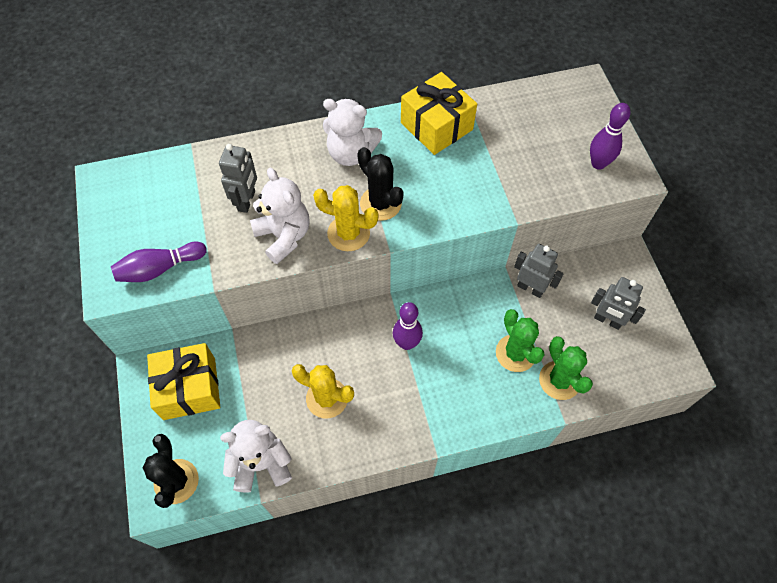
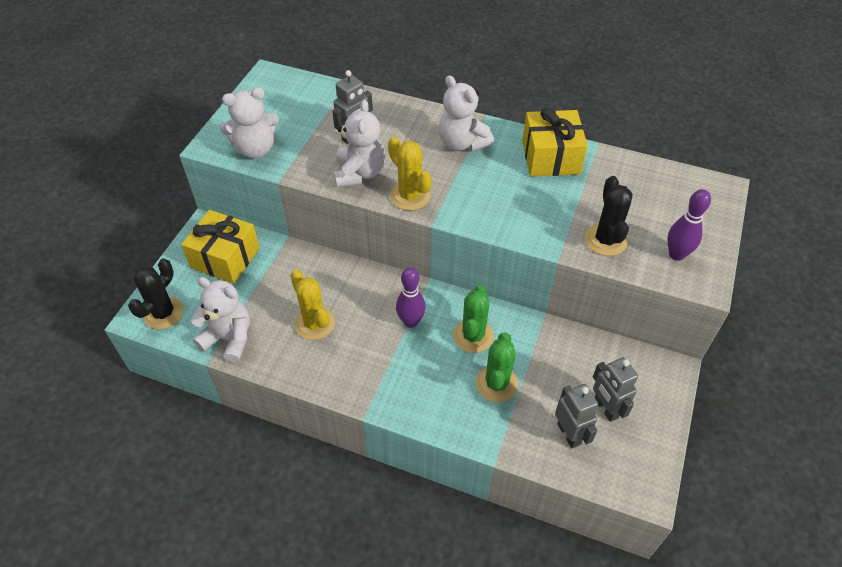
camera: 35 degrees right, 10 degrees down
(160, 268) = (255, 149): purple bowling pin -> white teddy bear
(380, 203) = (454, 188): black cactus -> black cactus (605, 240)
(530, 288) = (554, 342): grey robot -> grey robot (569, 434)
(559, 380) = (518, 428): green cactus -> green cactus (473, 336)

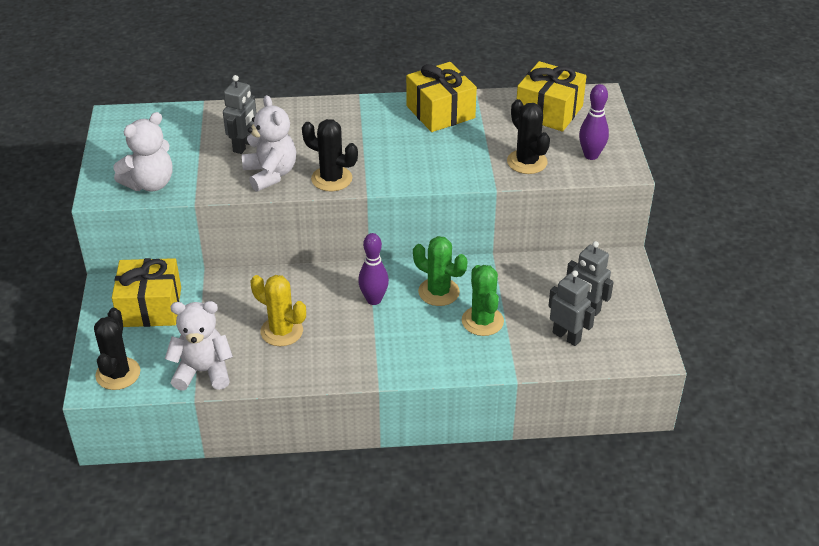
camera: 25 degrees left, 10 degrees down
(410, 196) = (331, 179): yellow cactus -> black cactus
(462, 143) = (352, 123): white teddy bear -> none
(473, 336) = (438, 292): green cactus -> green cactus turned 45 degrees counterclockwise
(659, 190) = (549, 111): none -> yellow gift

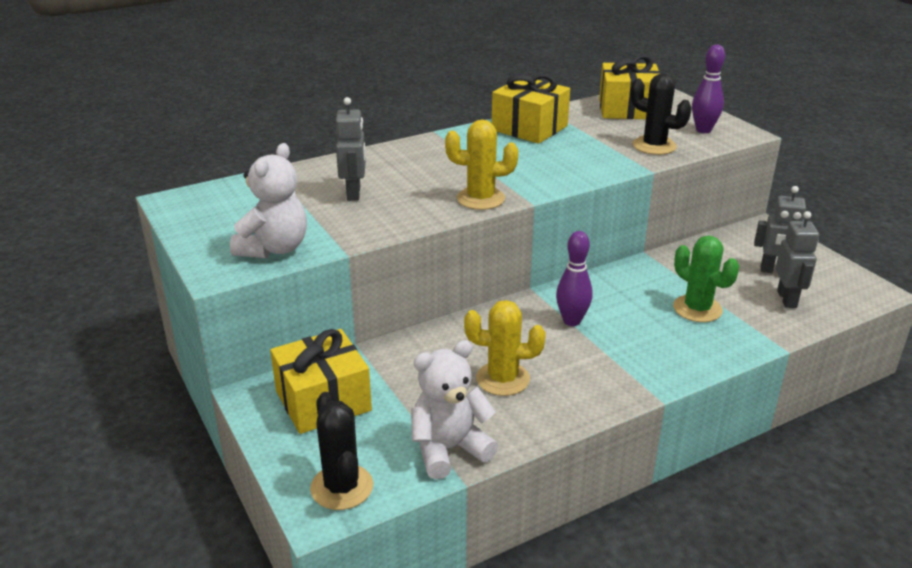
camera: 25 degrees left, 10 degrees down
(270, 174) = (410, 209): white teddy bear -> none
(331, 179) = (480, 199): black cactus -> yellow cactus
(438, 292) = (629, 296): green cactus -> none
(566, 336) = (787, 299): grey robot -> grey robot turned 75 degrees clockwise

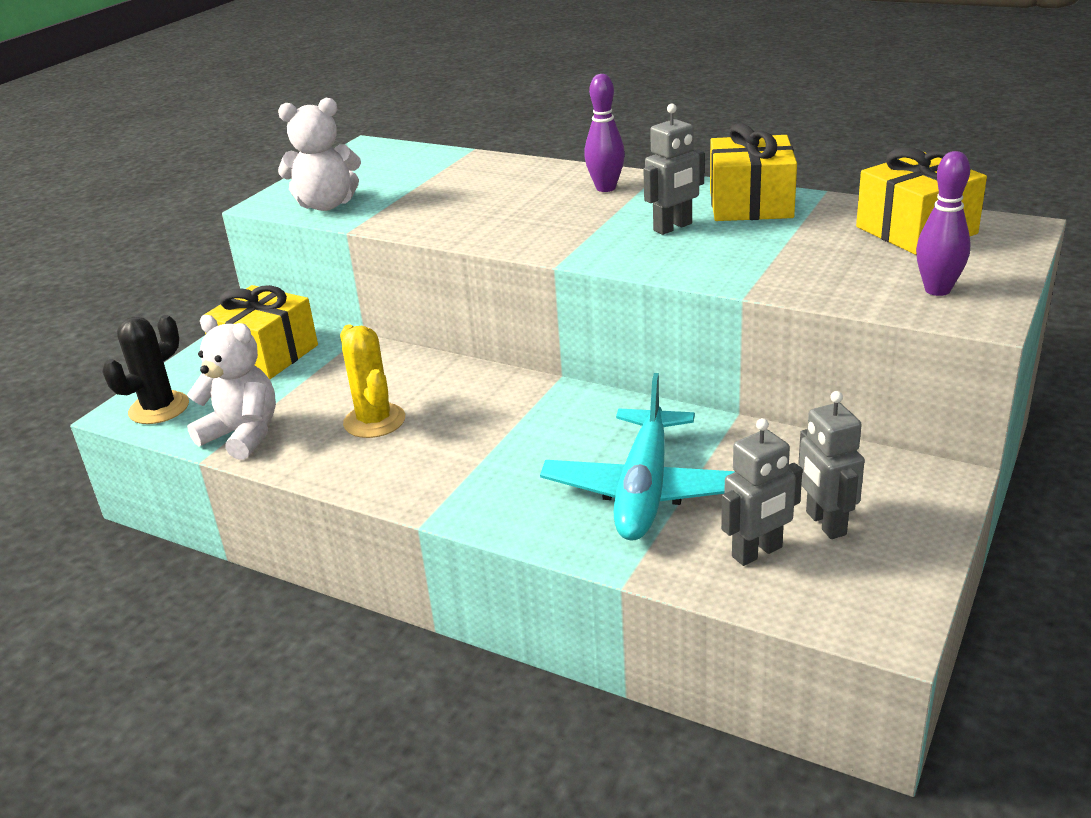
camera: 60 degrees right, 0 degrees up
(354, 193) = (467, 192): grey robot -> grey robot (673, 227)
(480, 199) = (531, 241): yellow cactus -> none
(572, 321) = (521, 420): purple bowling pin -> purple bowling pin (606, 188)
(654, 146) = (823, 277): black cactus -> none
(697, 309) = (644, 490): green cactus -> turquoise plane

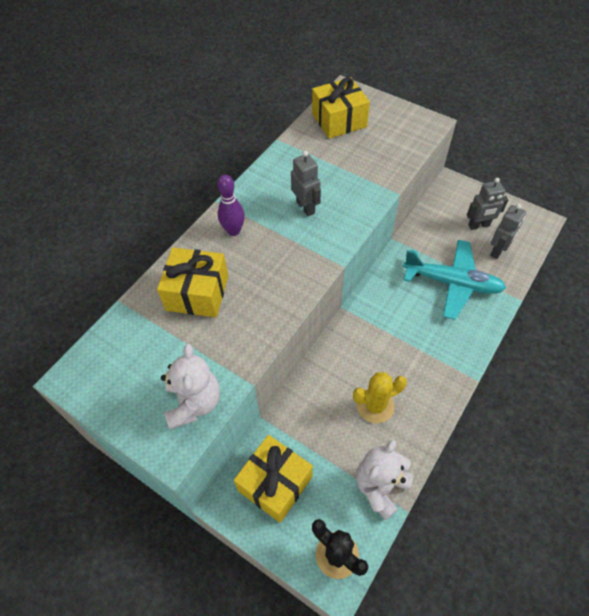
camera: 85 degrees left, 25 degrees up
(750, 204) = (284, 171): yellow gift -> yellow gift (197, 293)
(757, 552) = (498, 250): grey robot -> grey robot turned 60 degrees clockwise
(937, 290) = (404, 129): purple bowling pin -> none

